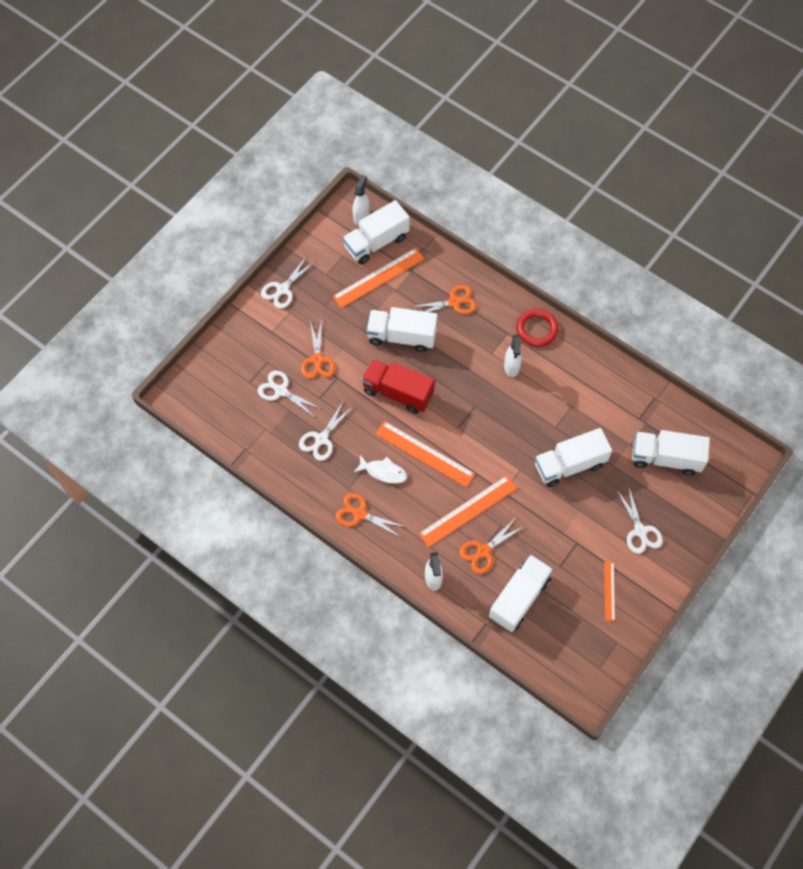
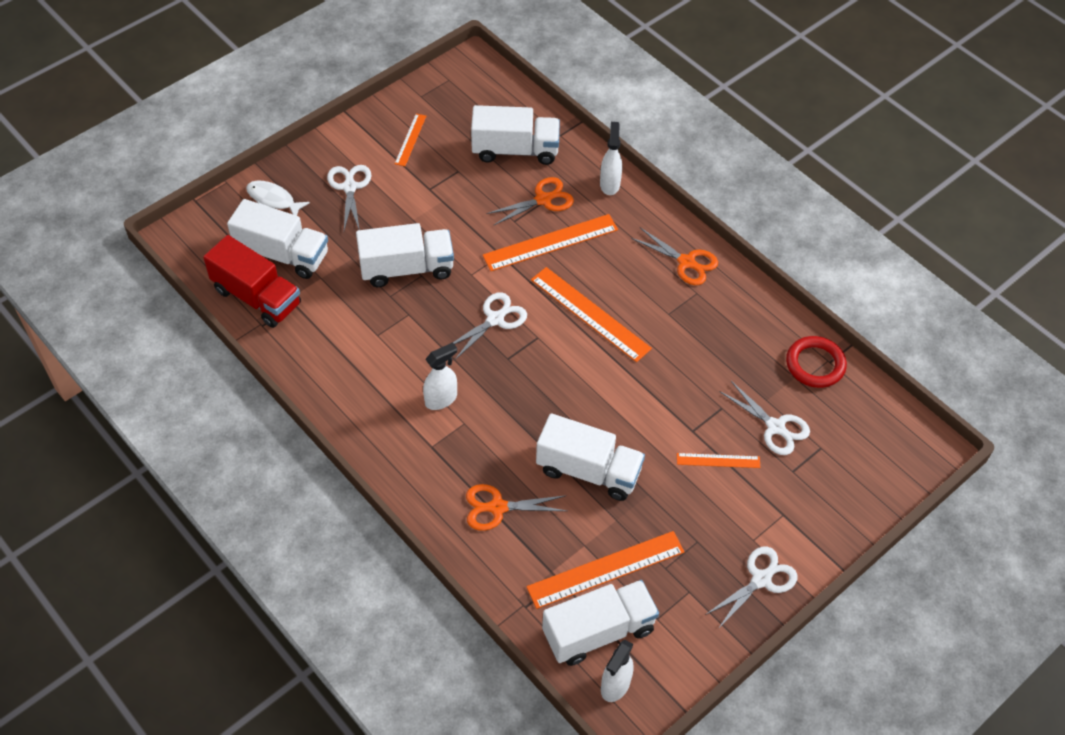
camera: 170 degrees left, 10 degrees down
(317, 360) = (718, 460): orange scissors -> orange ruler
(321, 439) = (724, 355): white scissors -> white scissors (495, 319)
(383, 472) = (648, 302): white fish -> white fish (273, 200)
(398, 392) = (610, 395): red truck -> red truck (257, 297)
(511, 367) = (441, 399): white spray bottle -> white spray bottle turned 45 degrees clockwise
(519, 598) = (515, 150): white truck -> white truck turned 135 degrees counterclockwise
(537, 329) = (387, 444): red ring -> red ring (815, 364)

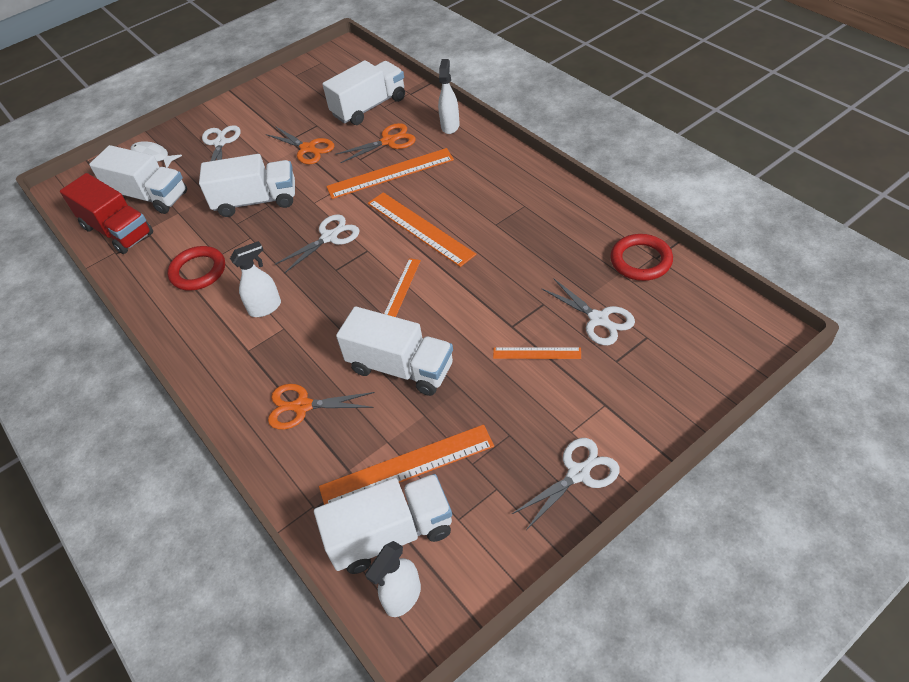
camera: 10 degrees right, 5 degrees down
(360, 353) = (198, 271): none -> red ring
(410, 139) = (280, 105): orange ruler -> orange ruler (402, 287)
(515, 150) = (369, 107): white truck -> white truck turned 45 degrees counterclockwise
(686, 262) = (516, 181): orange scissors -> orange scissors (307, 149)

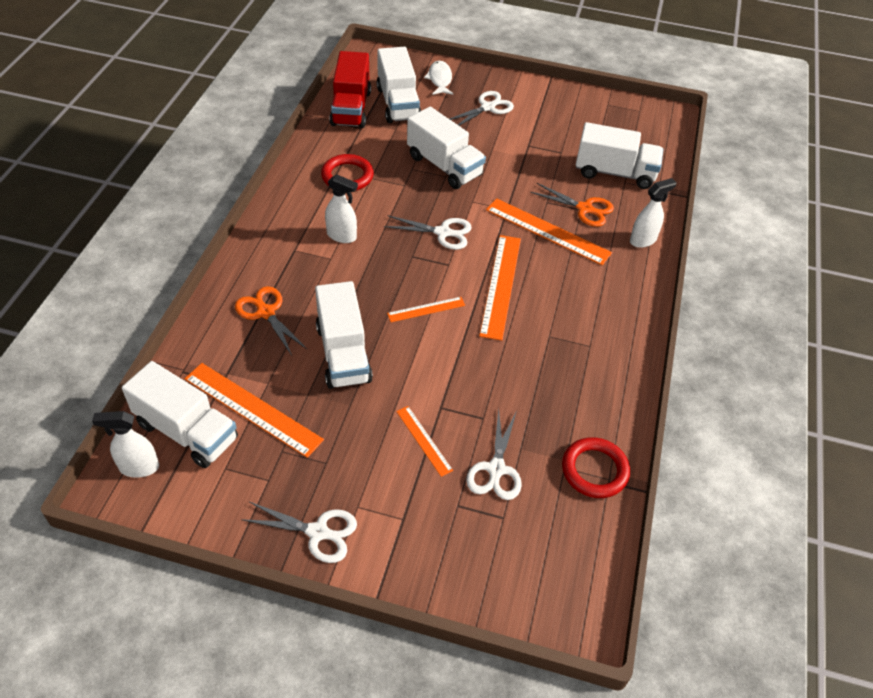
camera: 45 degrees right, 0 degrees up
(307, 149) = (528, 162): orange scissors -> none

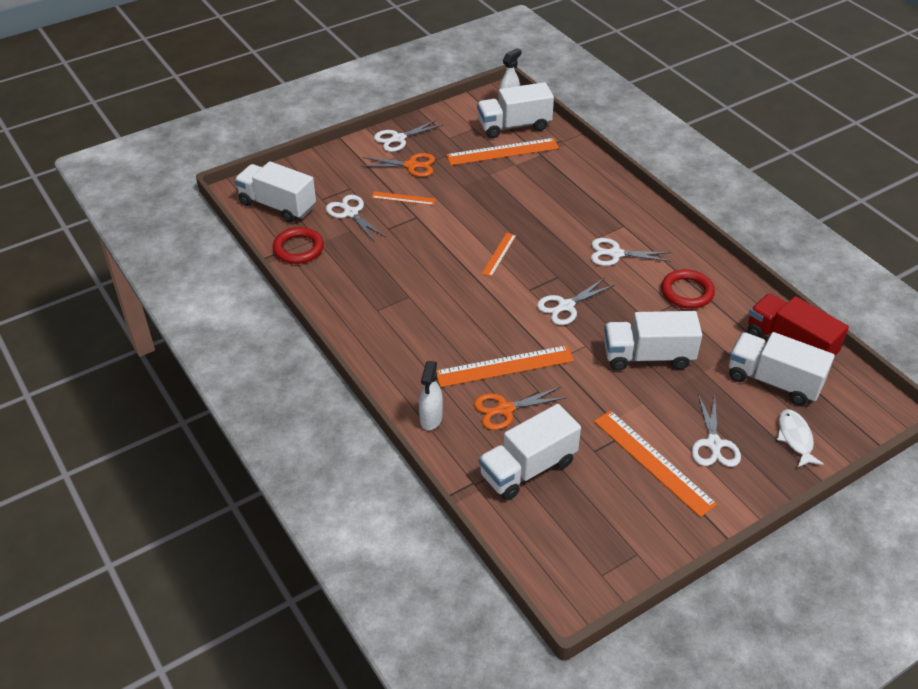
camera: 135 degrees right, 5 degrees down
(266, 312) = (574, 188): orange scissors -> orange scissors (411, 165)
(342, 236) = (615, 254): white spray bottle -> white scissors
(343, 353) = (503, 201): white truck -> white truck (277, 205)
(440, 79) = (795, 438): white fish -> white fish turned 135 degrees counterclockwise
(501, 285) = (479, 302): orange ruler -> orange ruler (653, 462)

